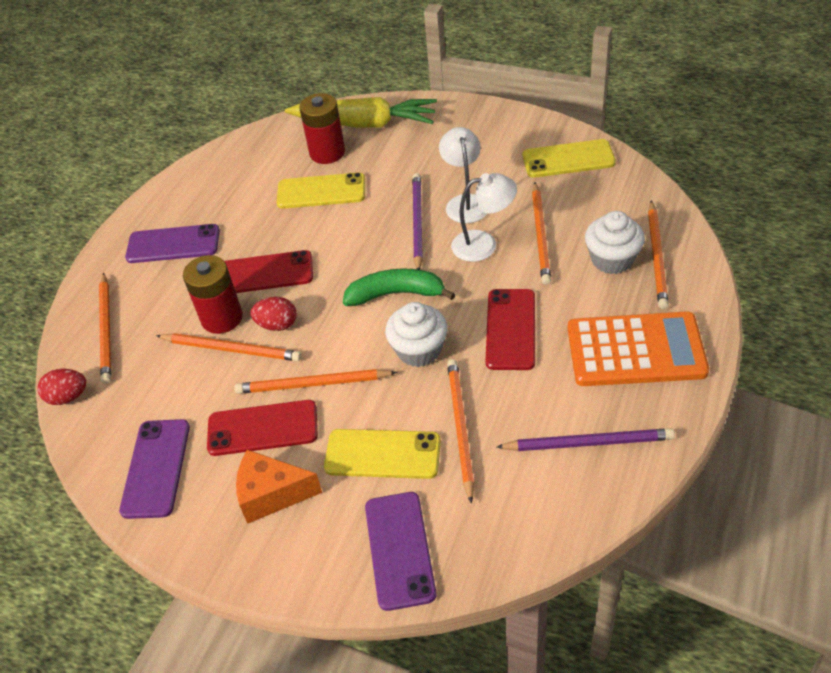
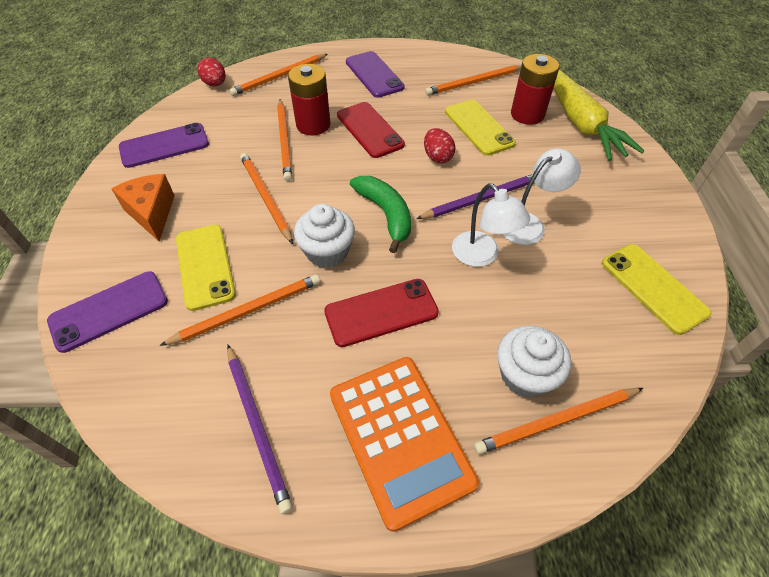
camera: 60 degrees right, 5 degrees up
(262, 428) = (213, 185): red phone -> none
(277, 325) = (319, 156): red egg -> red egg (437, 157)
(540, 235) = (522, 298): orange pencil -> orange pencil (474, 82)

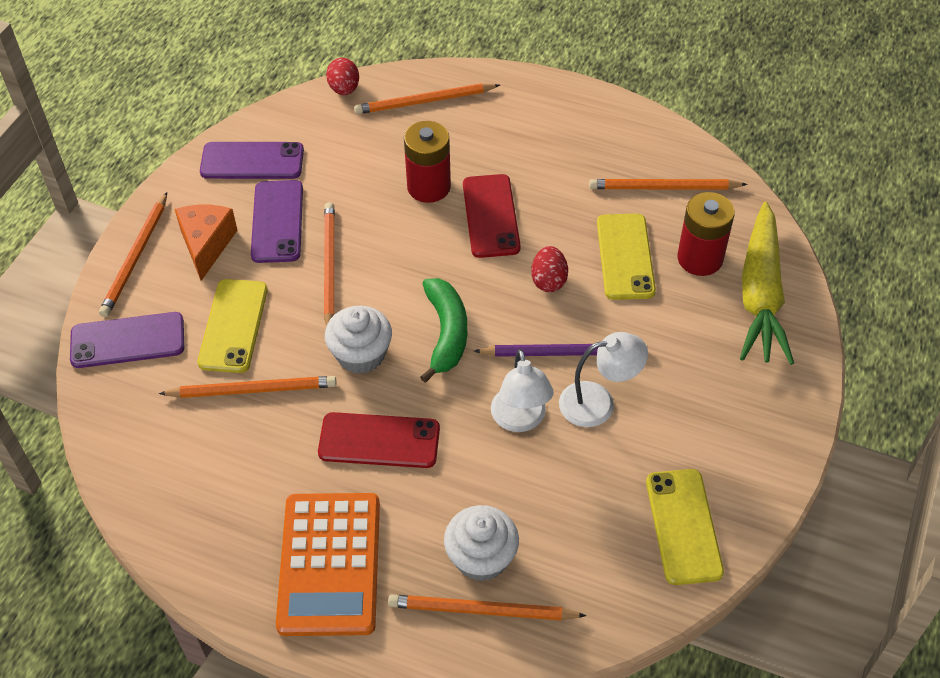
camera: 25 degrees right, 0 degrees up
(257, 426) = (212, 502): purple pencil -> none
(284, 141) = (385, 199): orange pencil -> orange pencil (136, 257)
(374, 75) = (542, 135): purple phone -> purple phone (277, 221)

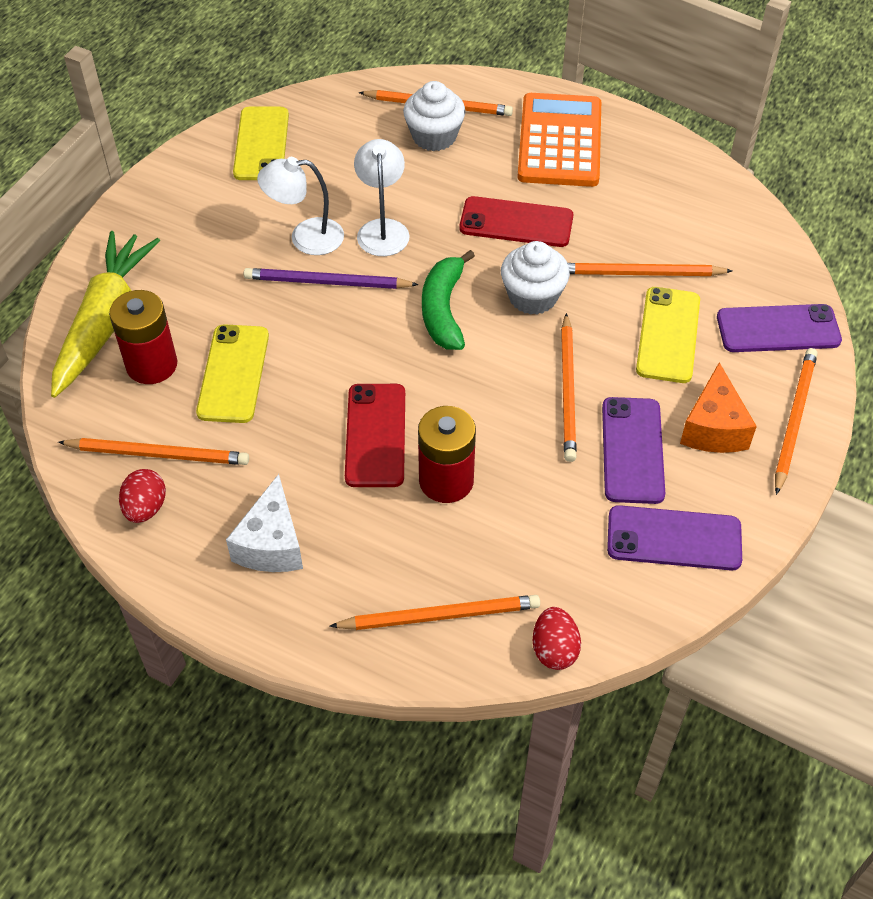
camera: 175 degrees left, 0 degrees up
(548, 280) = (325, 354): red egg -> red egg (145, 508)
(554, 134) = (271, 544): none -> white cheese

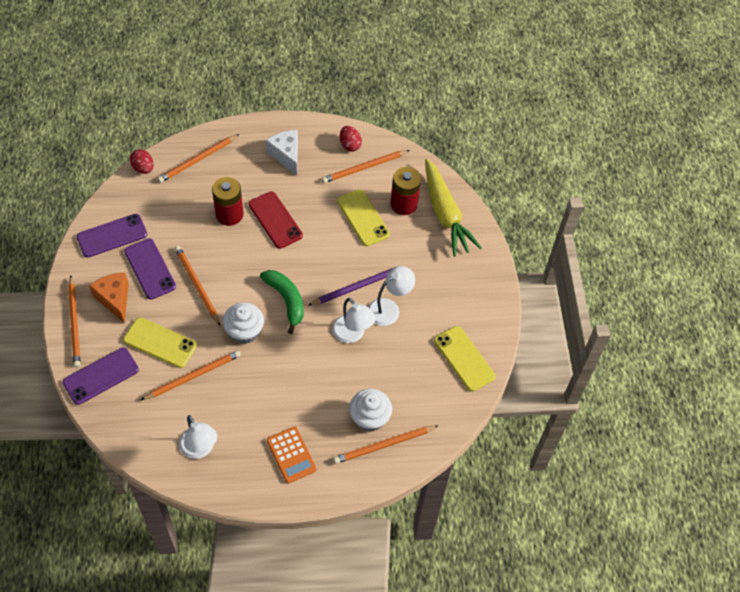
camera: 145 degrees right, 5 degrees up
(516, 222) = (281, 377): red phone -> none
(559, 141) = (291, 455): orange calculator -> orange calculator, size x0.59
(668, 335) = (160, 343): yellow phone -> yellow phone turned 45 degrees counterclockwise
(674, 192) = (200, 449): none -> white lamp

